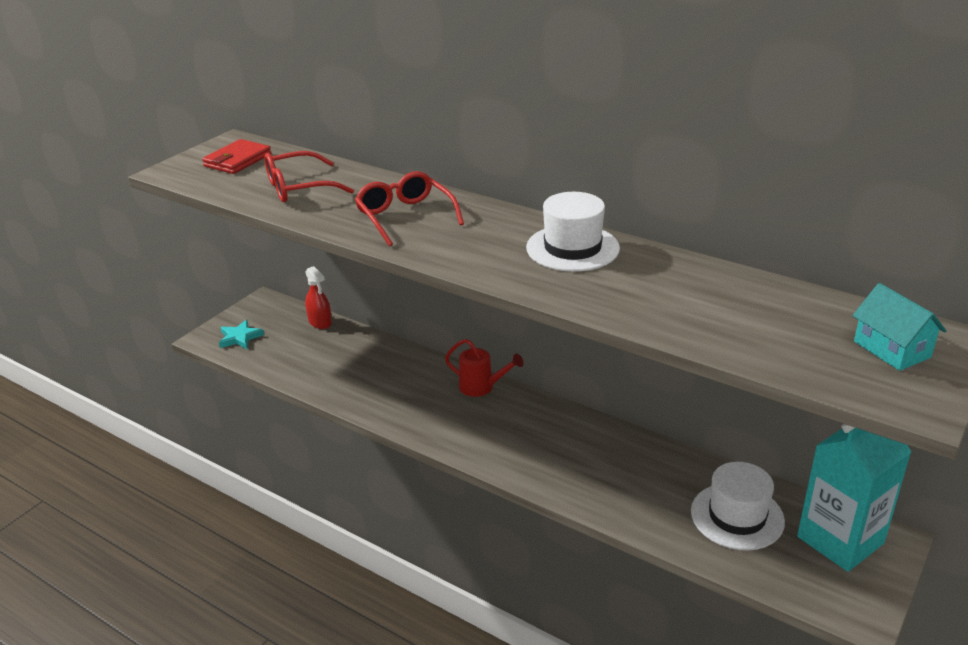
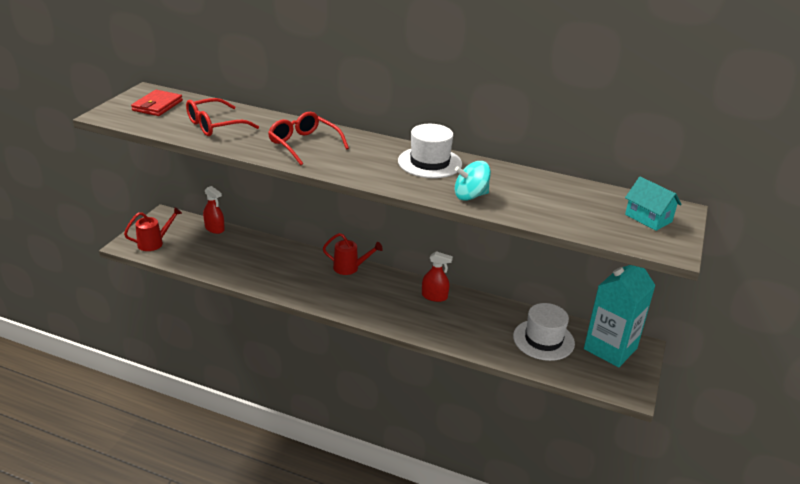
camera: 15 degrees left, 0 degrees up
(240, 337) = (154, 243): turquoise star -> red watering can
(589, 437) = (434, 296): none -> red spray bottle
(616, 300) = (470, 196): none -> turquoise spinning top

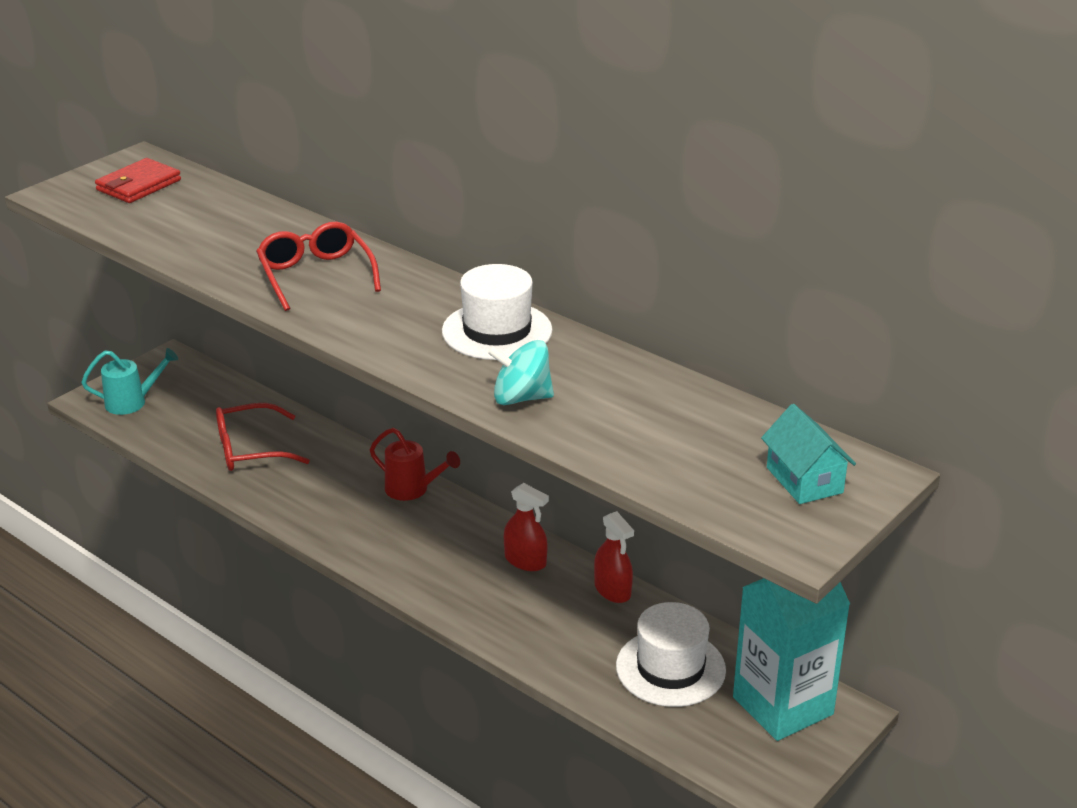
camera: 20 degrees right, 0 degrees up
(154, 243) = (132, 402): red watering can -> turquoise watering can
(214, 228) = (234, 391): red spray bottle -> red spray bottle (612, 590)
(215, 125) = (202, 228): red glasses -> red glasses (250, 449)

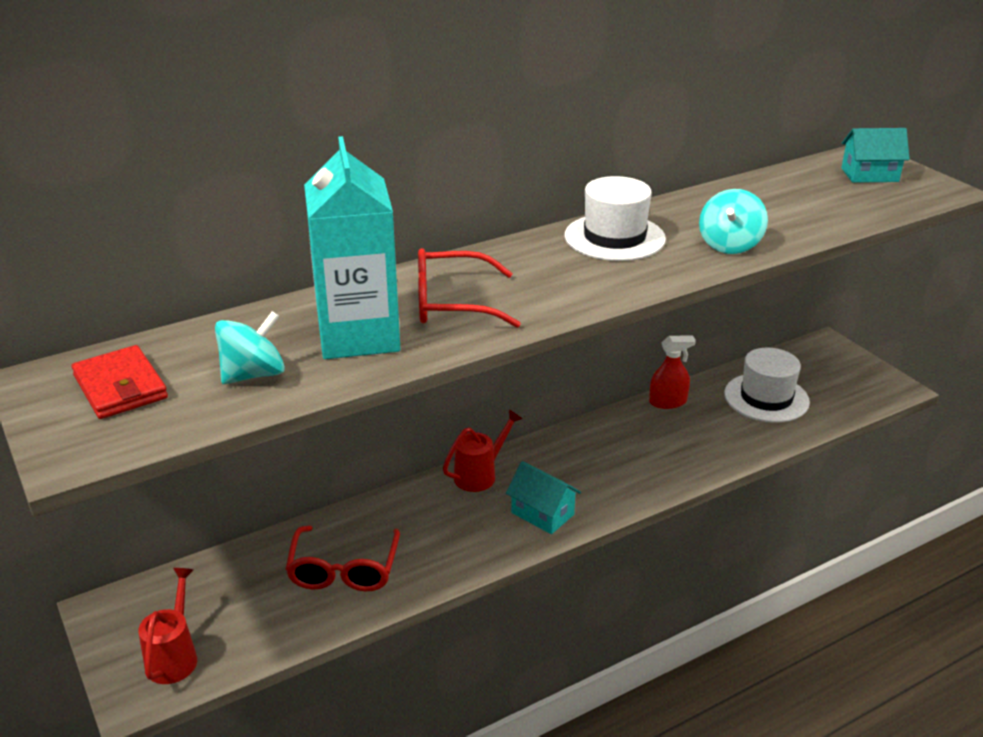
camera: 70 degrees left, 0 degrees up
(132, 402) = (174, 656): turquoise watering can -> red watering can
(170, 224) = (253, 374): none -> turquoise spinning top
(370, 539) = (542, 513): none -> turquoise house
(525, 561) = (613, 434): red spray bottle -> none
(782, 706) = (816, 364): turquoise carton -> turquoise carton (358, 336)

